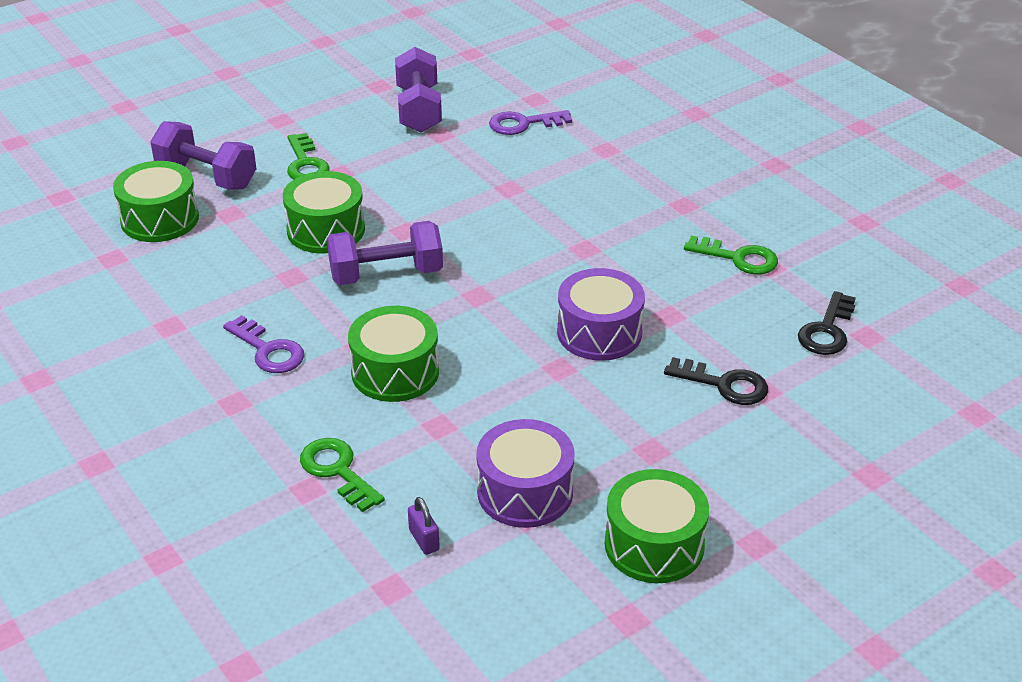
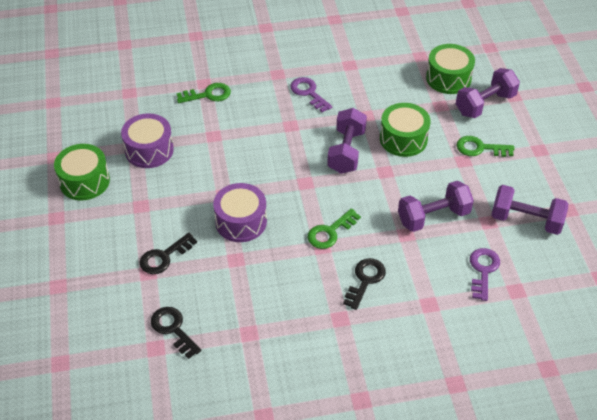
camera: 115 degrees right, 10 degrees up
(268, 350) = (308, 93): purple key -> purple key turned 75 degrees clockwise
(395, 372) = (262, 132): green drum -> none
(424, 540) = (147, 109): purple padlock -> none
(463, 174) = (433, 217): none -> purple dumbbell
(610, 201) = (365, 280): none -> black key
(738, 258) = (267, 320): green key -> green key (330, 232)

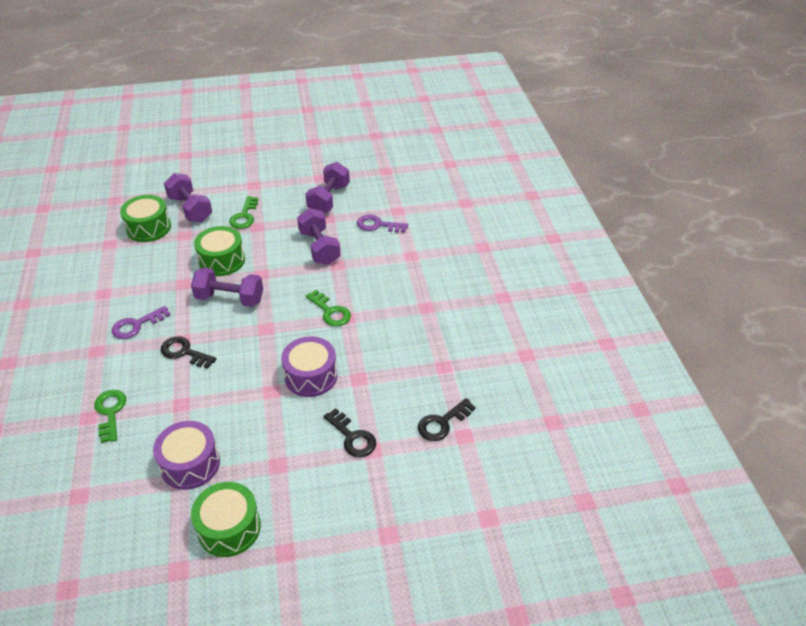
camera: 90 degrees left, 5 degrees down
(365, 280) = (386, 291): black key -> black key (184, 352)

